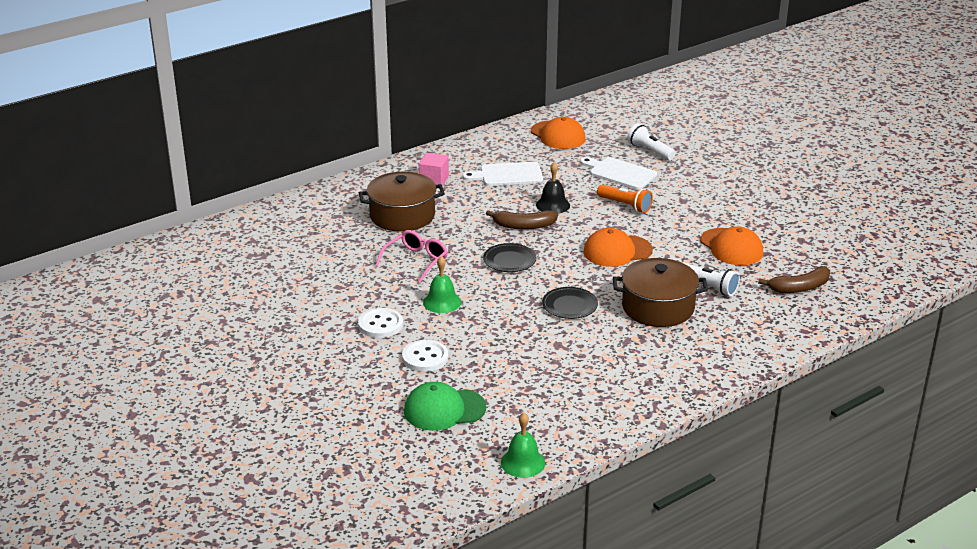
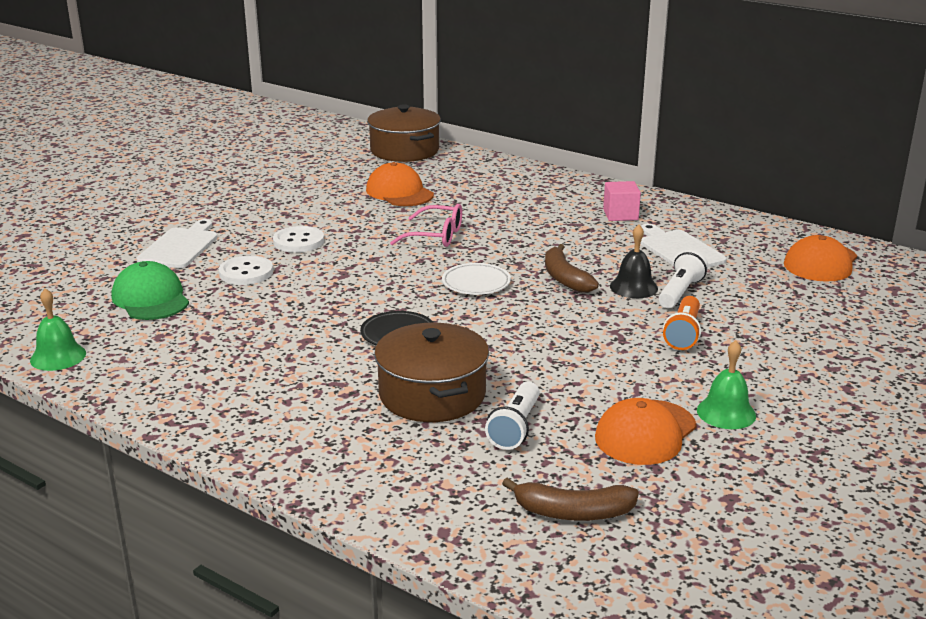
camera: 70 degrees right, 5 degrees down
(402, 215) = (526, 213): brown pot -> brown pot (404, 150)
(442, 302) = (360, 262): green bell -> green bell (726, 412)
(509, 261) = (476, 283): black plate -> white plate
(617, 251) = (556, 345): orange cap -> orange cap (399, 192)
(620, 173) = (770, 317): white cutting board -> white cutting board (180, 247)
(649, 151) = (863, 329): white flashlight -> white flashlight (680, 292)
(799, 288) = (573, 512): brown banana -> brown banana turned 45 degrees counterclockwise

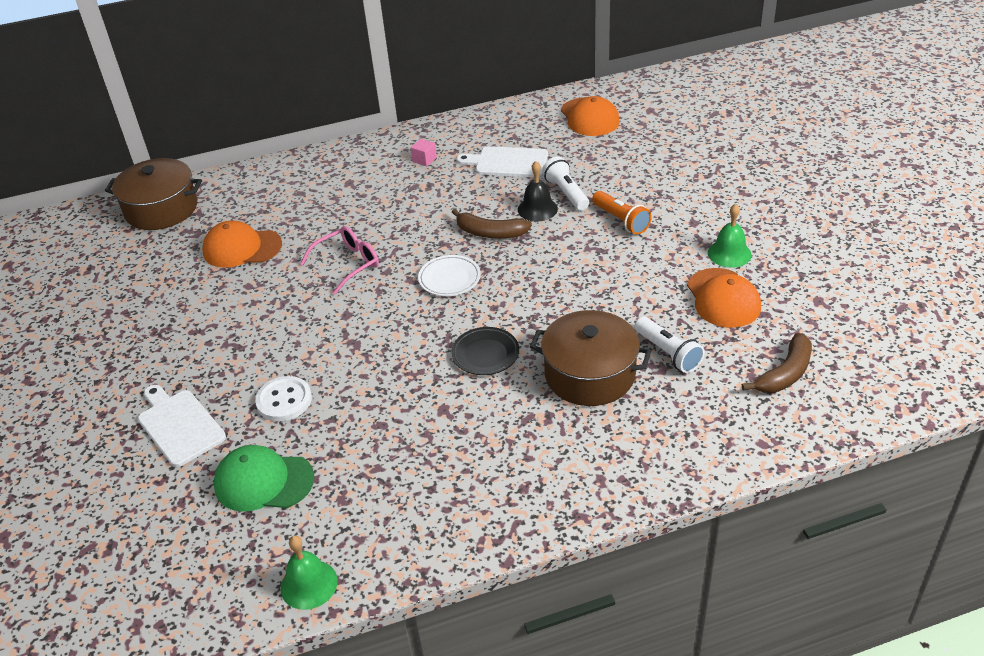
camera: 50 degrees left, 15 degrees up
(298, 241) = (262, 345): white button -> none
(620, 215) = (424, 160): pink cube -> pink cube, size x0.66

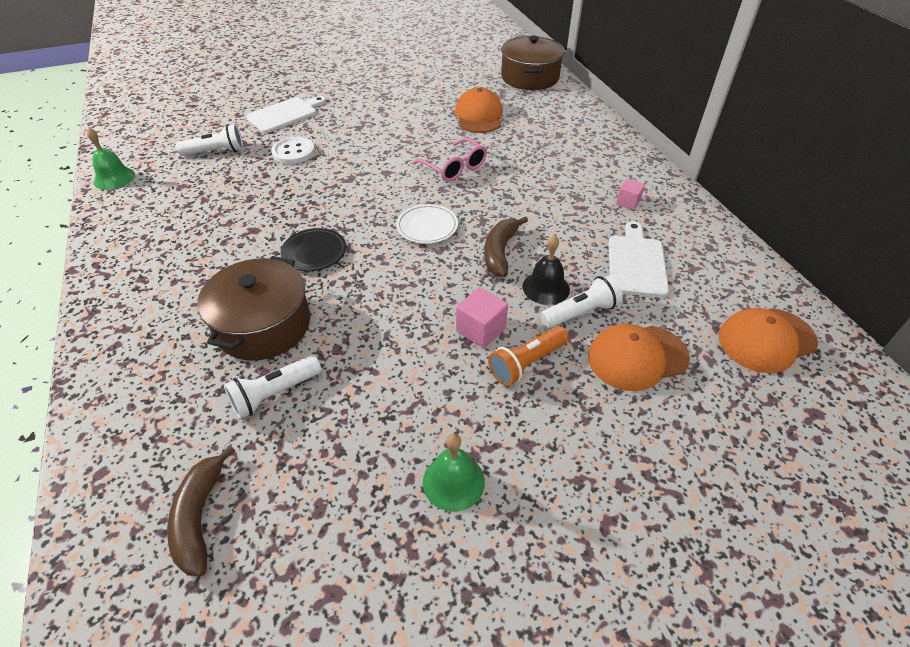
camera: 85 degrees right, 5 degrees up
(263, 481) = (216, 152): green cap -> white flashlight
(587, 243) = (481, 329): none -> pink cube
(723, 298) = (359, 462): orange cap -> orange cap (637, 357)
(785, 373) = (200, 517): brown banana -> brown banana turned 45 degrees clockwise

